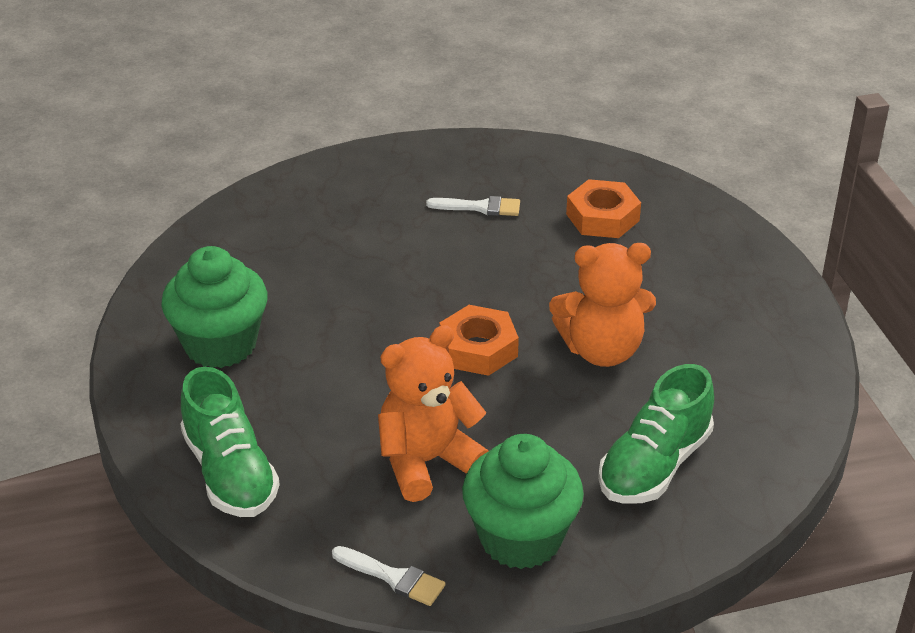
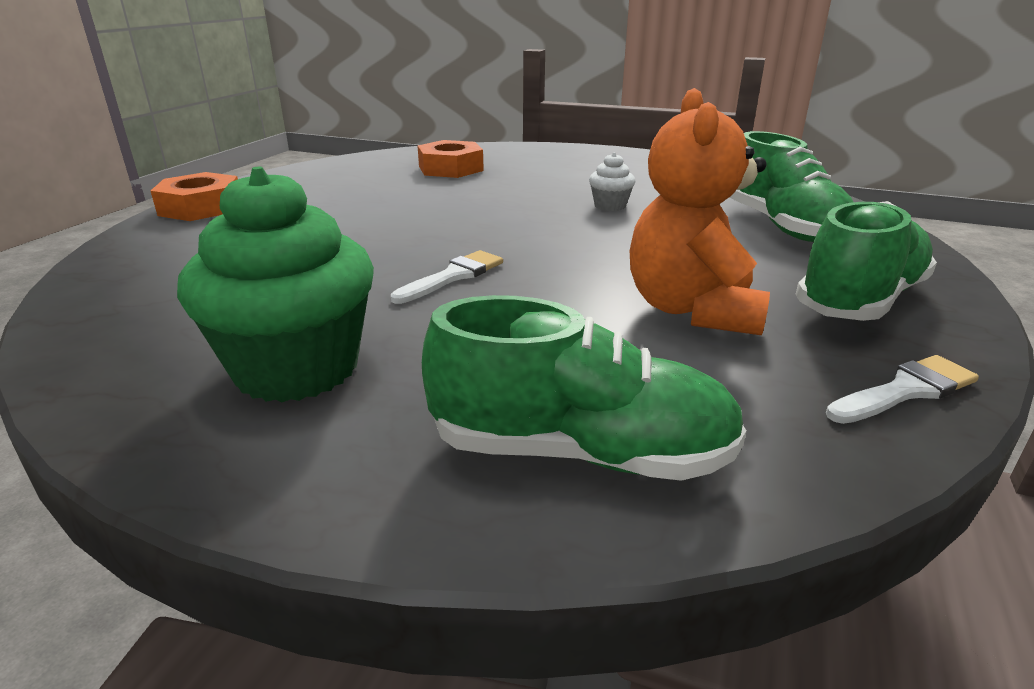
camera: 55 degrees left, 10 degrees down
(478, 349) = (541, 242): orange nut -> orange nut (201, 207)
(480, 207) = (355, 193): white brush -> white brush (453, 276)
(521, 538) = (859, 300): green cupcake -> green shoe
(602, 350) = (610, 206): orange teddy bear -> white cupcake

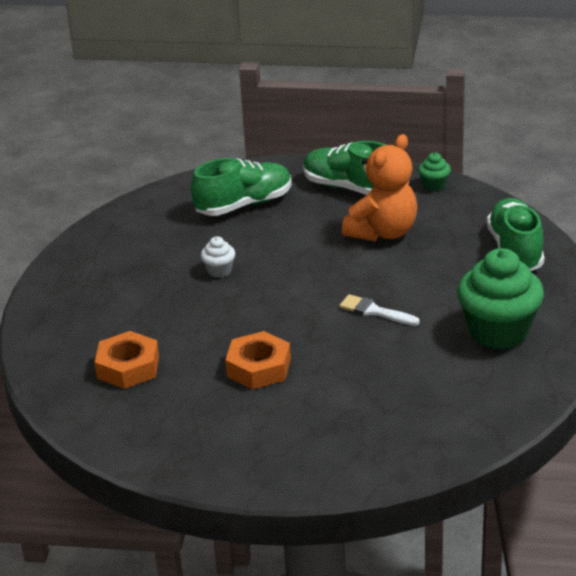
camera: 100 degrees left, 5 degrees up
(201, 207) = (287, 475): orange nut -> orange nut (258, 368)
(692, 310) = (383, 232): orange teddy bear -> orange teddy bear turned 45 degrees counterclockwise
(905, 390) = (434, 185): white brush -> green cupcake

